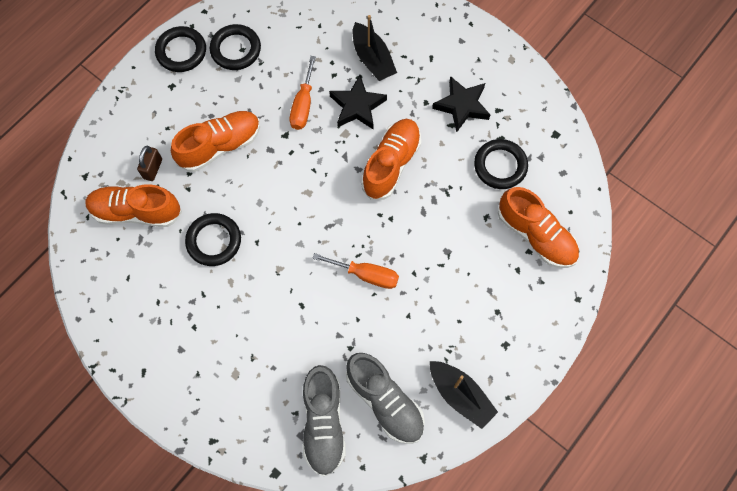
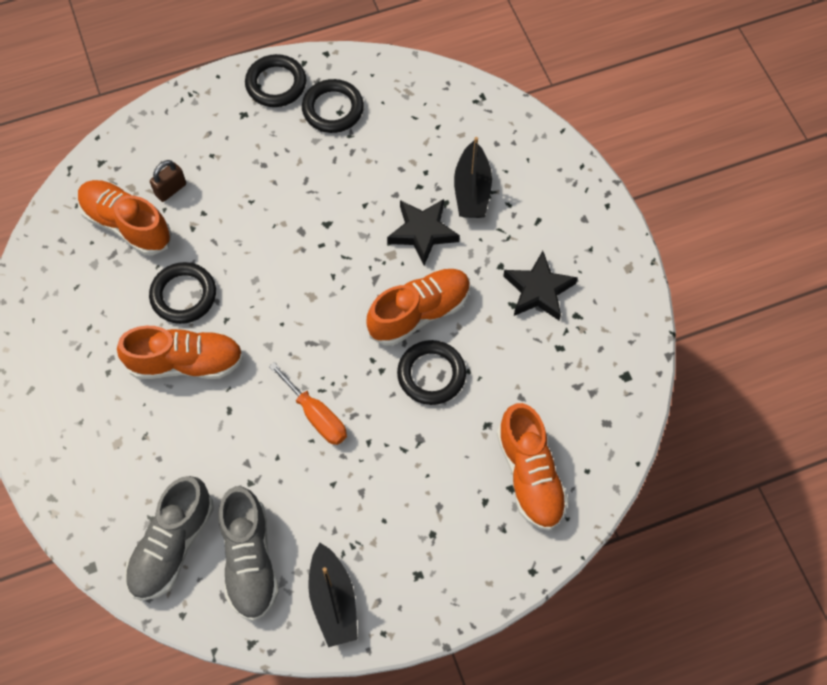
camera: 30 degrees right, 5 degrees down
(220, 146) = (252, 201): orange shoe -> orange shoe (186, 362)
(303, 105) = (365, 202): orange screwdriver -> none
(500, 166) = (539, 378): black ring -> black ring (431, 374)

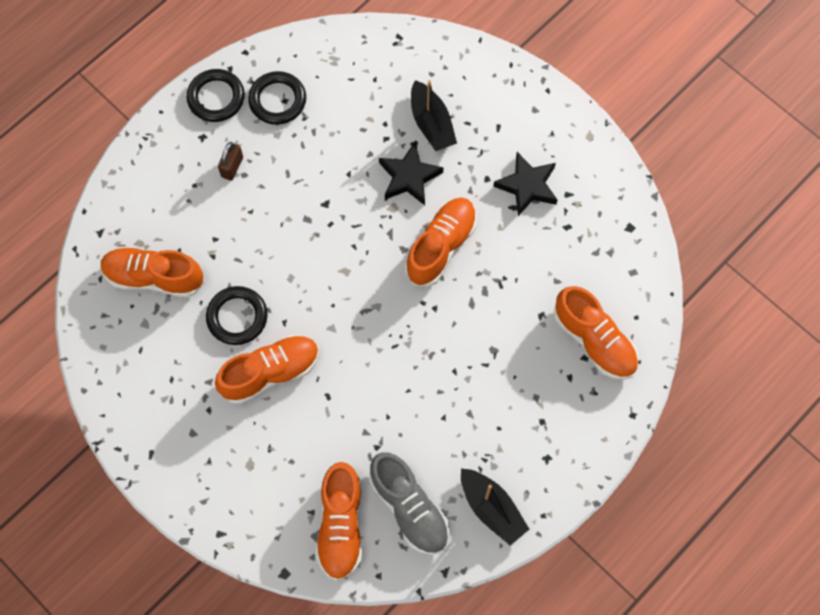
camera: 25 degrees left, 5 degrees up
(171, 189) = (175, 230): brown padlock -> brown padlock (232, 167)
(172, 545) = (341, 525): grey shoe -> orange shoe
(316, 416) = (401, 368): orange screwdriver -> none
(431, 374) = (476, 294): black ring -> none

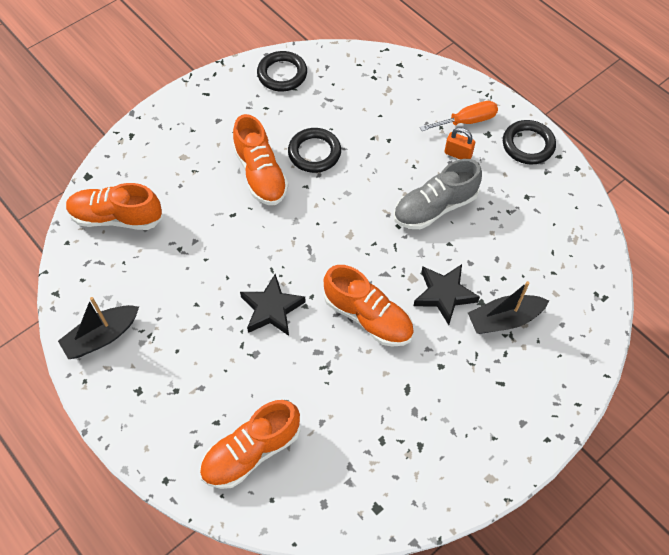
camera: 95 degrees right, 10 degrees down
(154, 277) = (356, 98): orange shoe -> none
(185, 158) = (467, 121): none -> orange screwdriver
(232, 167) = (458, 154): brown padlock -> orange padlock
(277, 100) = (527, 191): black ring -> black ring (282, 74)
(409, 508) = (119, 269): grey shoe -> grey shoe (435, 207)
(527, 186) = (431, 405): black star -> black star (272, 309)

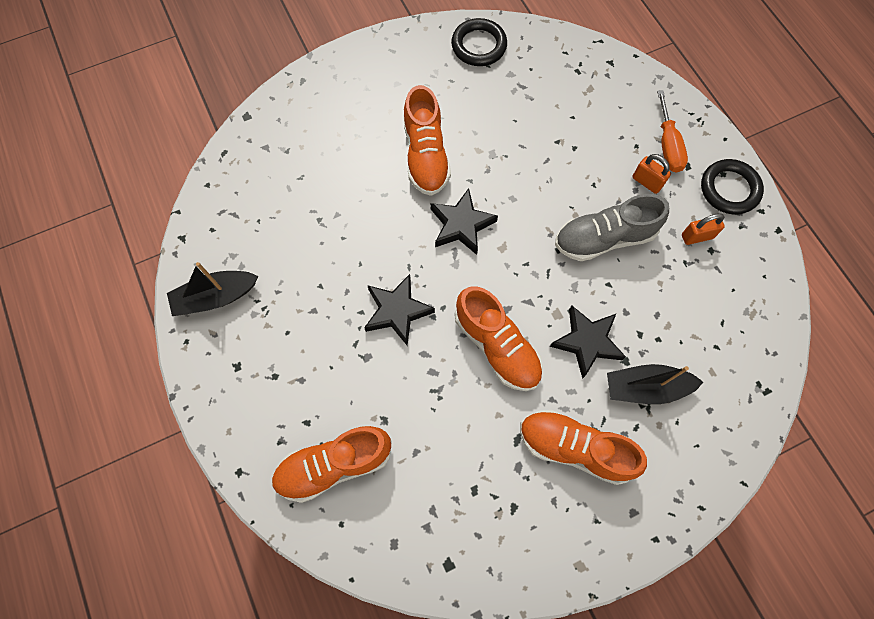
camera: 15 degrees right, 10 degrees up
(117, 217) = (264, 169): orange shoe -> orange shoe (574, 448)
(308, 224) = (461, 225): none -> black star
(314, 153) = (489, 144): black ring -> none
(467, 121) = (667, 145): orange screwdriver -> orange screwdriver turned 90 degrees clockwise
(512, 188) = (697, 236): none -> orange padlock

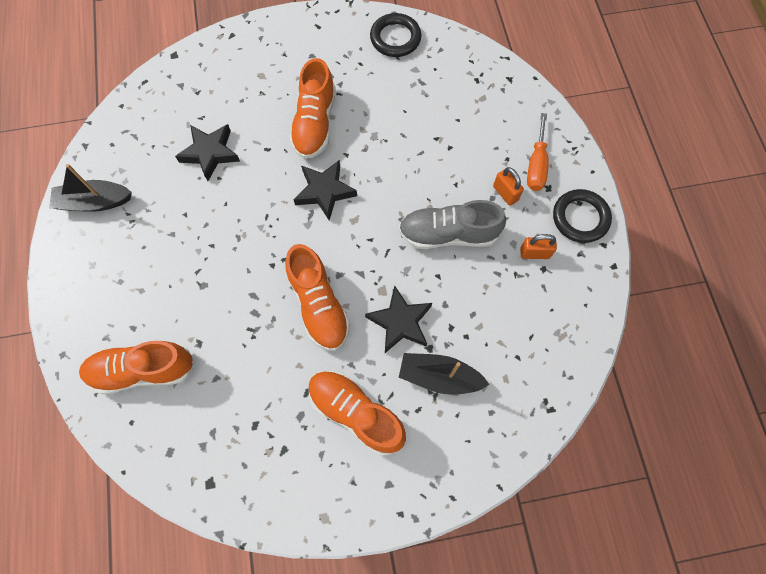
camera: 15 degrees right, 0 degrees up
(397, 311) = (243, 252): black star -> black star (210, 153)

